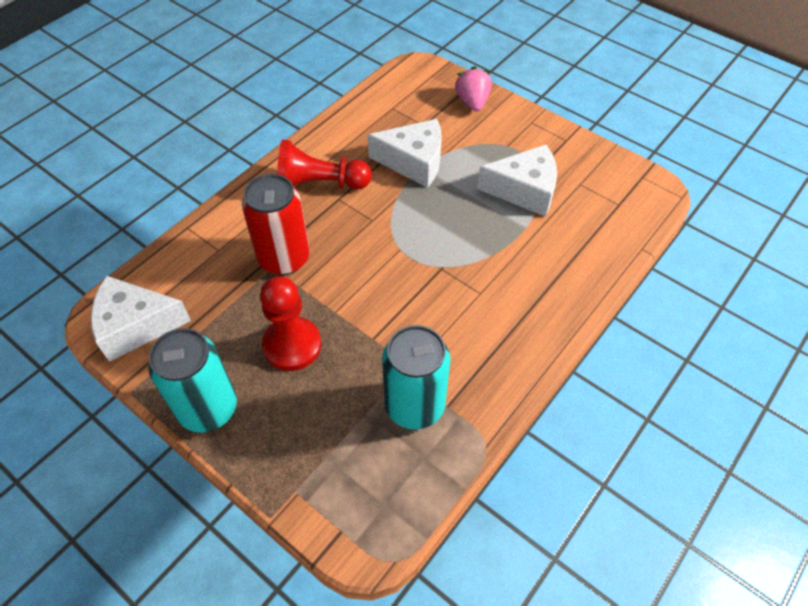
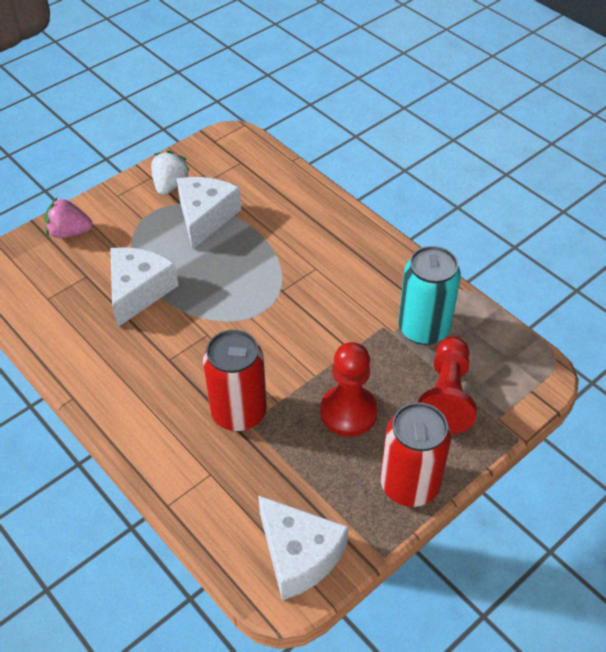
camera: 80 degrees left, 5 degrees down
(136, 326) = (299, 555): white cheese -> white cheese turned 45 degrees counterclockwise
(208, 408) = (409, 485): turquoise can -> red can
(320, 184) = (142, 373): red pawn -> red pawn (446, 396)
(560, 156) = (170, 185): none -> white strawberry

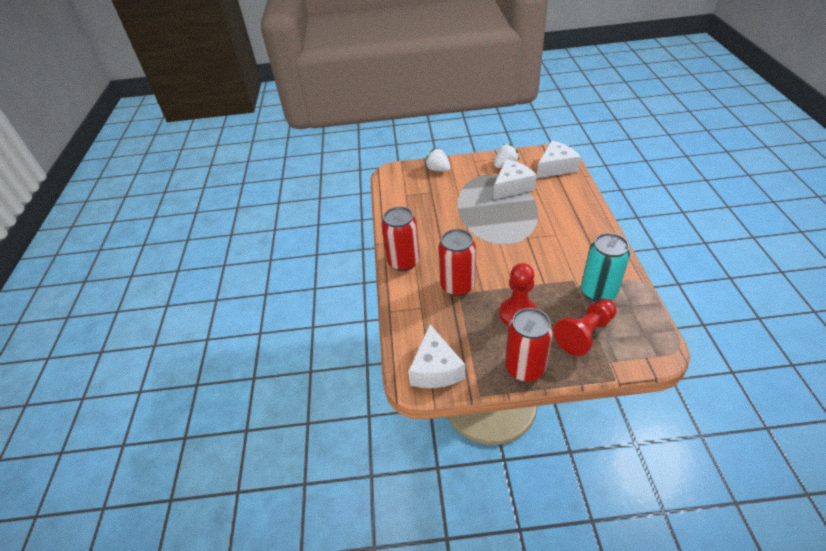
camera: 40 degrees right, 5 degrees down
(69, 232) = (438, 169): pink strawberry -> white strawberry
(130, 415) = (403, 262): none -> red can
(139, 291) = (451, 208): white cheese -> white cheese (555, 167)

